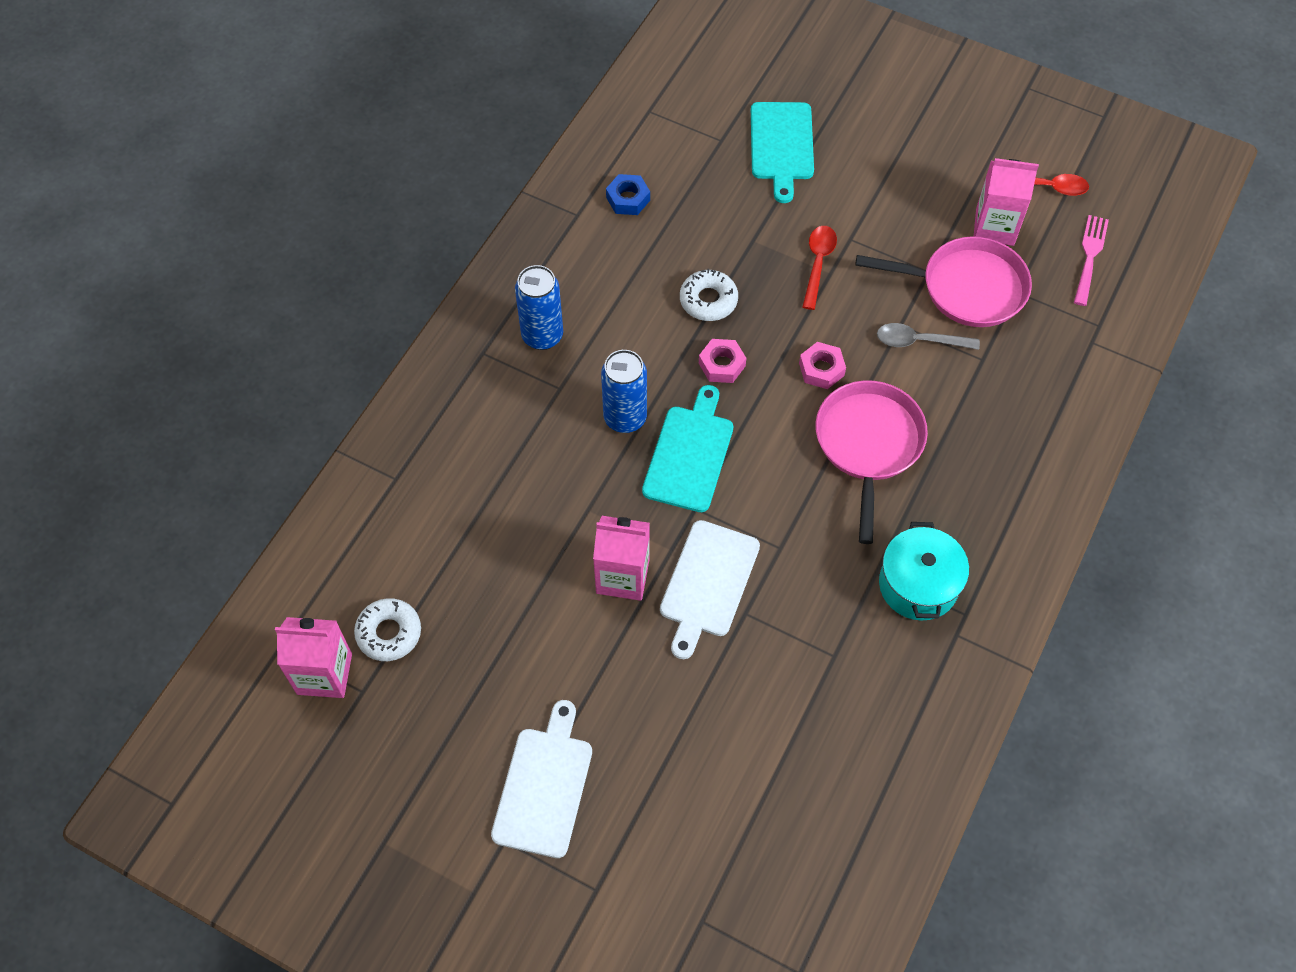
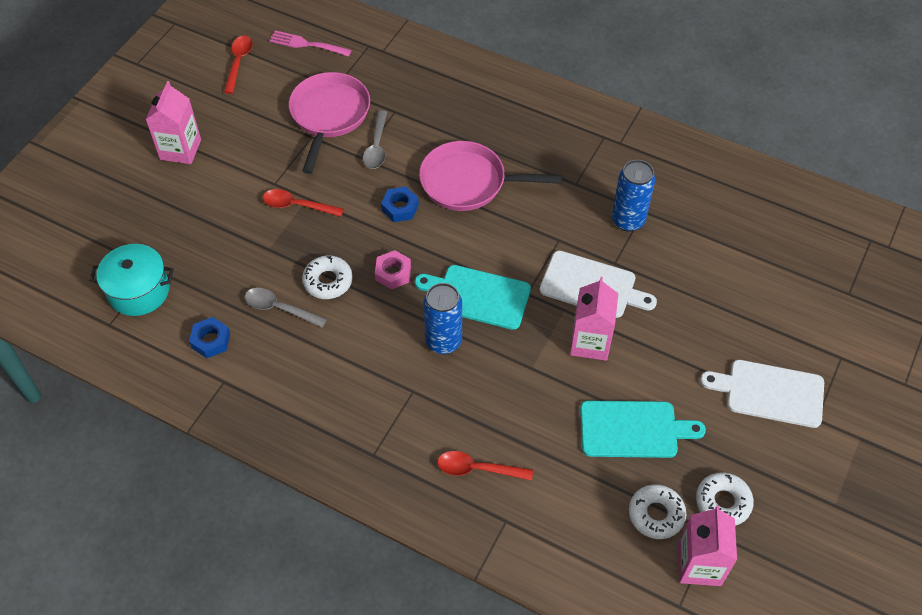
camera: 90 degrees left, 5 degrees down
(398, 709) = (723, 502): none -> white donut
(459, 452) = (477, 469): none -> red spoon
(542, 336) = (357, 406): blue can -> blue can (628, 220)
(670, 257) = (279, 308): none -> grey spoon
(781, 145) = (168, 225): turquoise cutting board -> turquoise cutting board (633, 429)
(821, 369) = (400, 208): pink nut -> blue nut
(918, 585) = (583, 161): turquoise pot -> turquoise pot (139, 291)
(995, 227) = (273, 94): pink carton -> pink carton (180, 149)

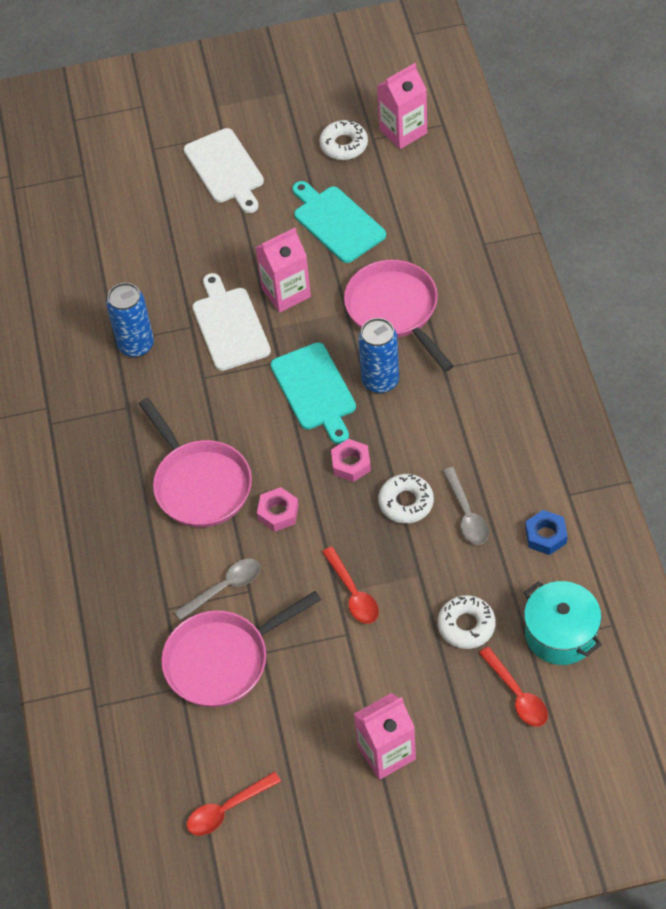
camera: 125 degrees left, 0 degrees up
(307, 44) = (143, 766): pink fork -> none
(400, 208) = (278, 513): blue nut -> pink nut
(477, 469) = (463, 285): red spoon -> red spoon (517, 694)
(499, 401) = (395, 310): none -> pink pan
(656, 514) = (391, 172): white donut -> white donut (466, 625)

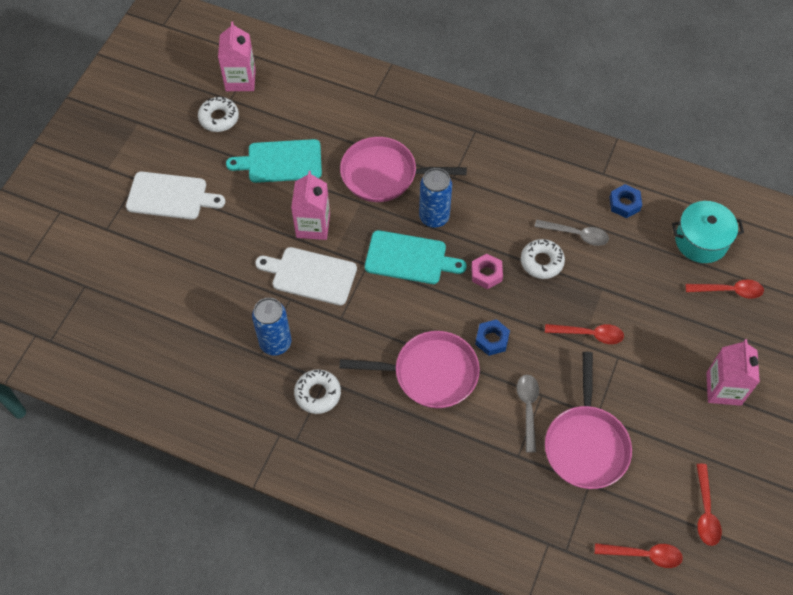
camera: 60 degrees left, 5 degrees up
(138, 777) = (643, 555): none -> red spoon
(278, 513) = (492, 340): pink nut -> blue nut
(466, 625) = (660, 286): white donut -> white donut (318, 394)

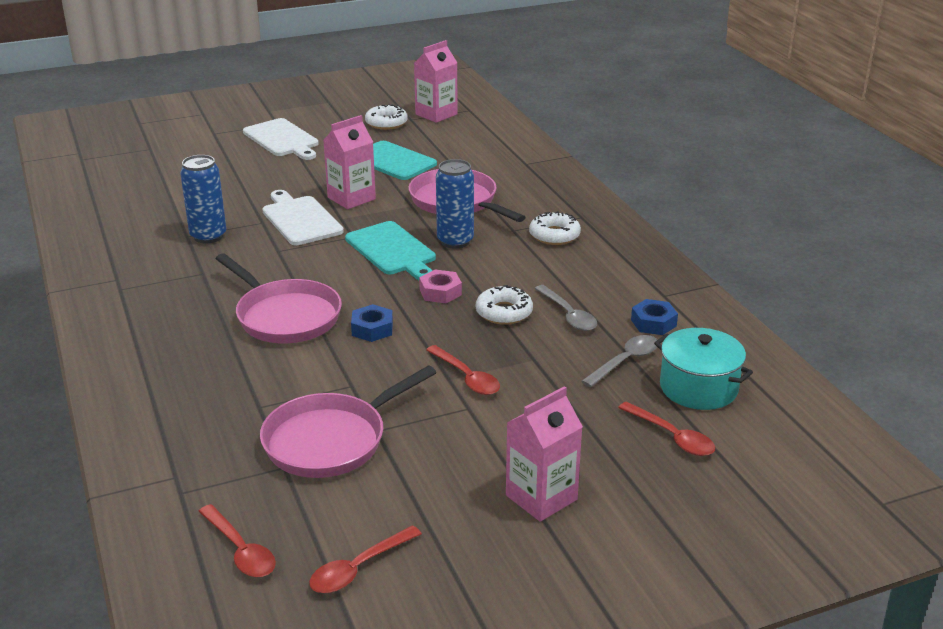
camera: 45 degrees right, 30 degrees down
(318, 394) = (183, 276): white donut -> white donut (554, 235)
(528, 408) = (324, 385): grey spoon -> grey spoon (625, 361)

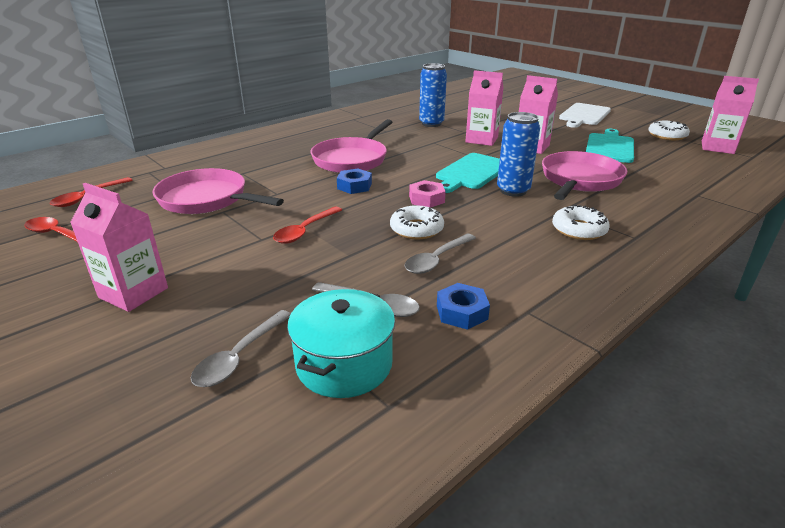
camera: 70 degrees right, 0 degrees up
(300, 219) = (481, 140): white cutting board -> pink carton
(672, 437) = (239, 357): red spoon -> grey spoon

